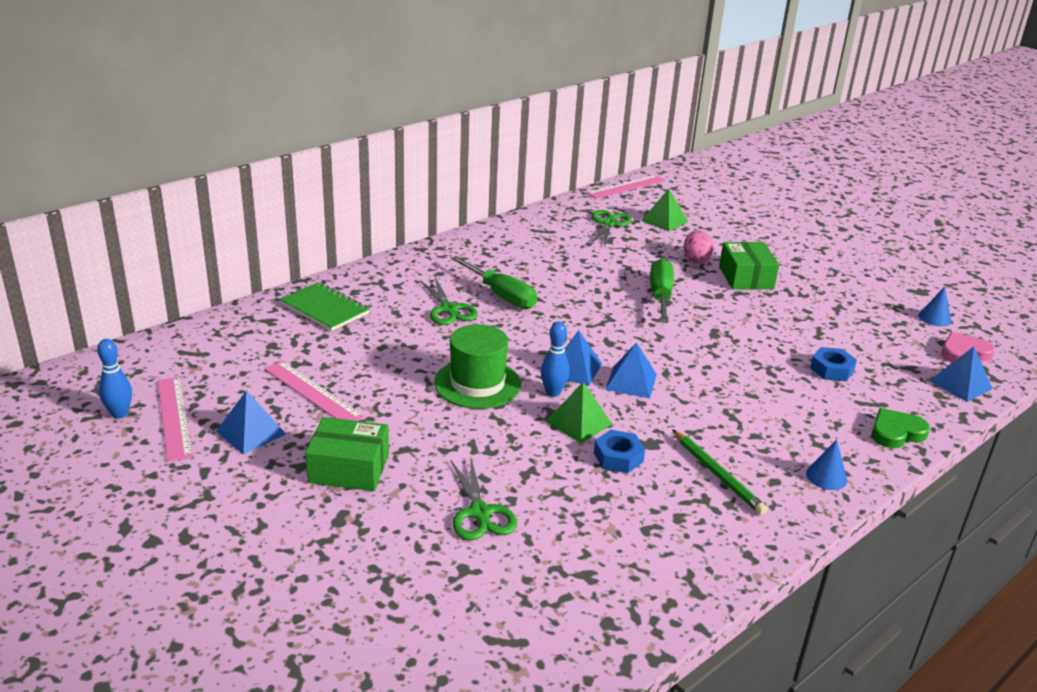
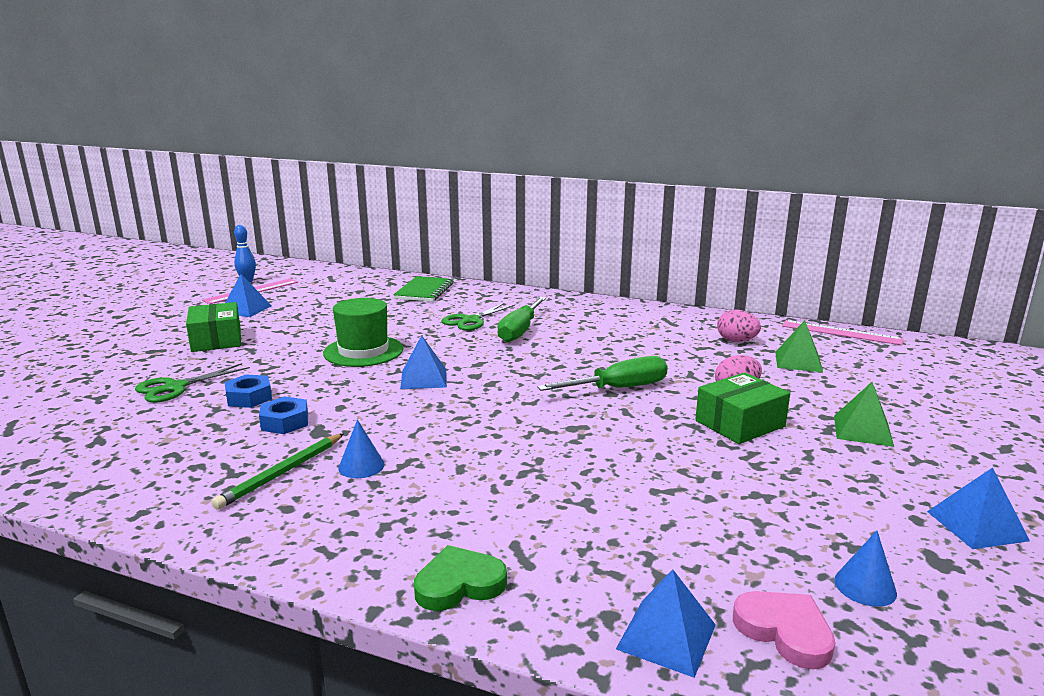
camera: 65 degrees right, 10 degrees down
(313, 392) = (307, 312): pink ruler -> none
(553, 392) = (374, 378): blue bowling pin -> none
(578, 422) = (332, 396): green pyramid -> green pyramid (862, 430)
(609, 224) = (736, 341): green scissors -> pink egg
(631, 382) = (425, 404): blue pyramid -> blue pyramid (977, 525)
(826, 477) = (314, 541): blue cone -> blue cone (361, 466)
(831, 370) = (577, 512): blue nut -> blue nut (249, 397)
(896, 432) = (459, 584): green heart -> green heart turned 60 degrees counterclockwise

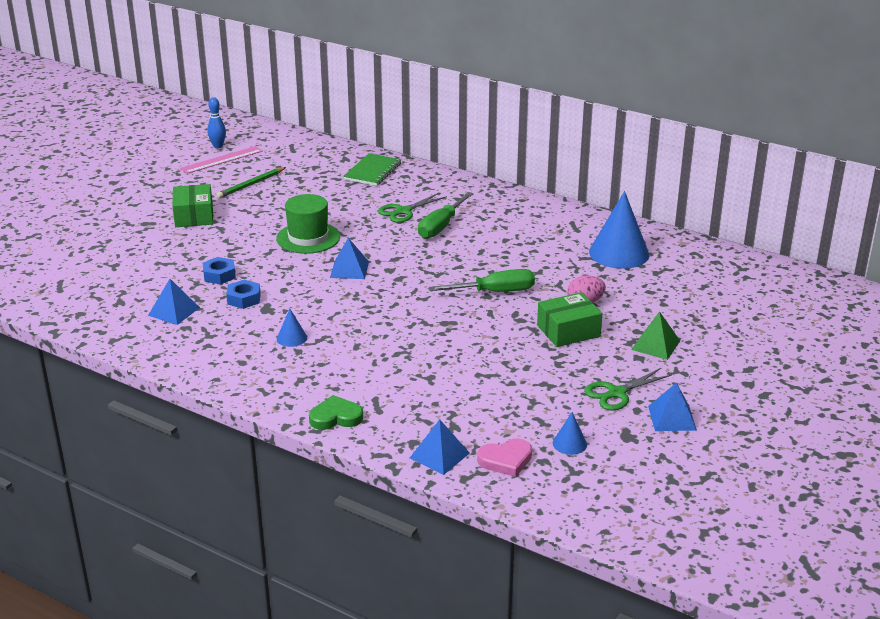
camera: 10 degrees right, 10 degrees up
(175, 387) = (166, 261): green scissors -> green scissors (616, 393)
(246, 309) = (217, 182): blue pyramid -> blue pyramid (174, 311)
(282, 473) = (240, 338): green pencil -> green pencil (251, 185)
(736, 341) = (619, 253): pink egg -> blue cone
(784, 631) = (506, 460): pink heart -> pink heart turned 105 degrees clockwise
(798, 361) = (655, 279): green pyramid -> none
(841, 332) = (717, 252): pink ruler -> none

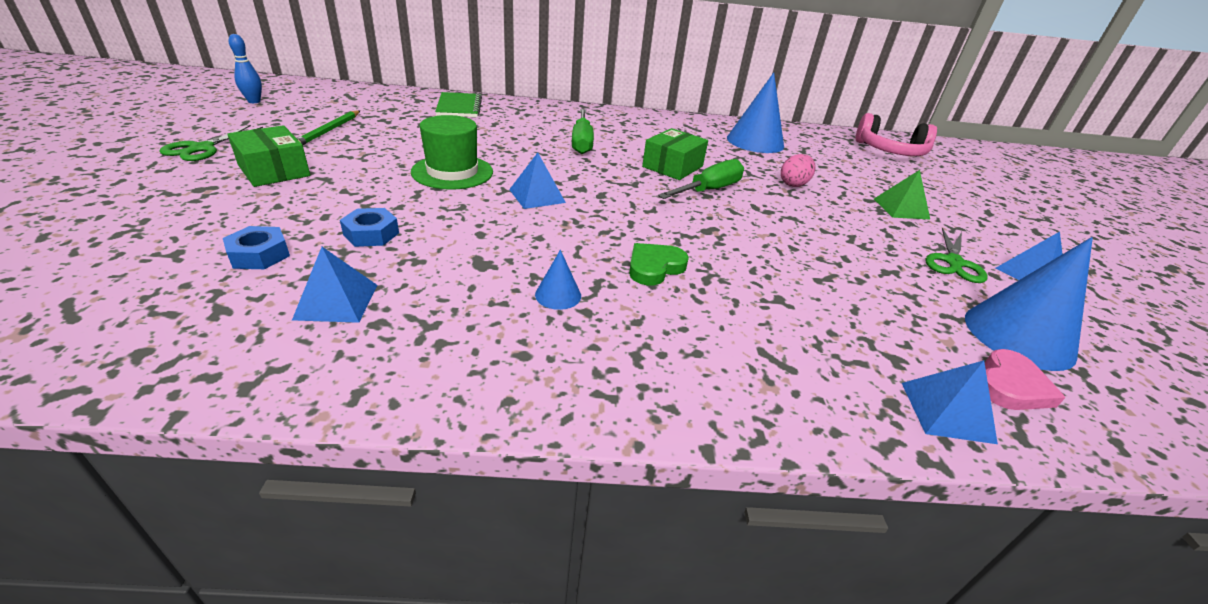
camera: 35 degrees left, 5 degrees up
(222, 160) = (269, 112): pink ruler -> none
(244, 299) = (436, 257): blue nut -> blue nut (259, 255)
(336, 417) = (755, 402): green heart -> green heart (654, 267)
(403, 211) = (529, 134): green scissors -> green scissors (202, 148)
(568, 331) = (821, 212): green box -> green box (673, 166)
(569, 443) = (1018, 336): blue cone -> blue cone, size x2.19
(766, 290) = (890, 151): none -> pink headphones

